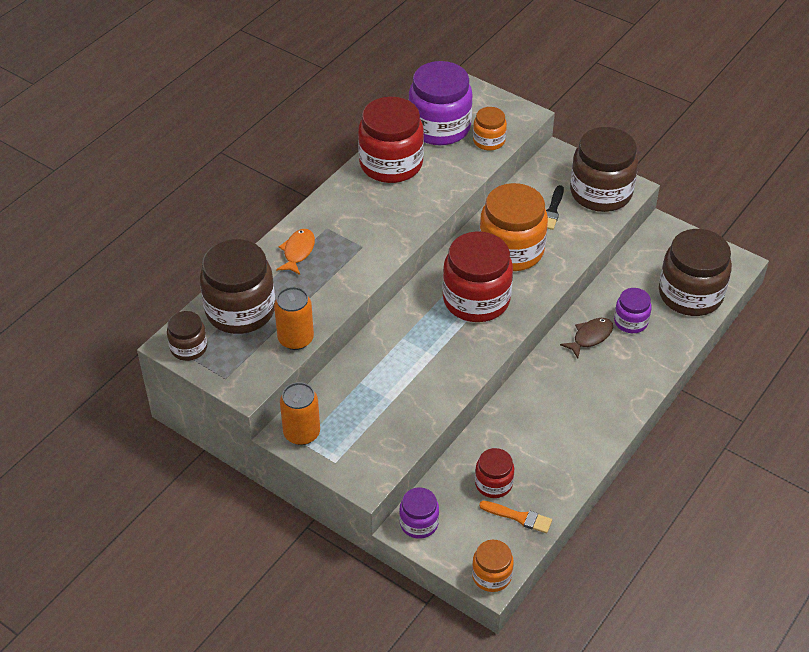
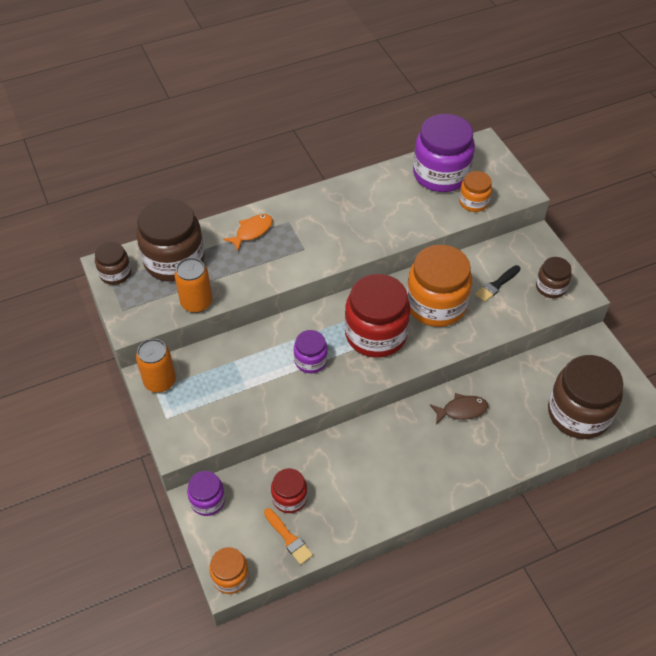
camera: 30 degrees right, 5 degrees up
(391, 164) = (378, 189): red jar -> none
(601, 192) = (551, 287): brown jar -> brown jar, size x0.52
(630, 322) = (507, 413): purple jar -> purple jar (310, 360)

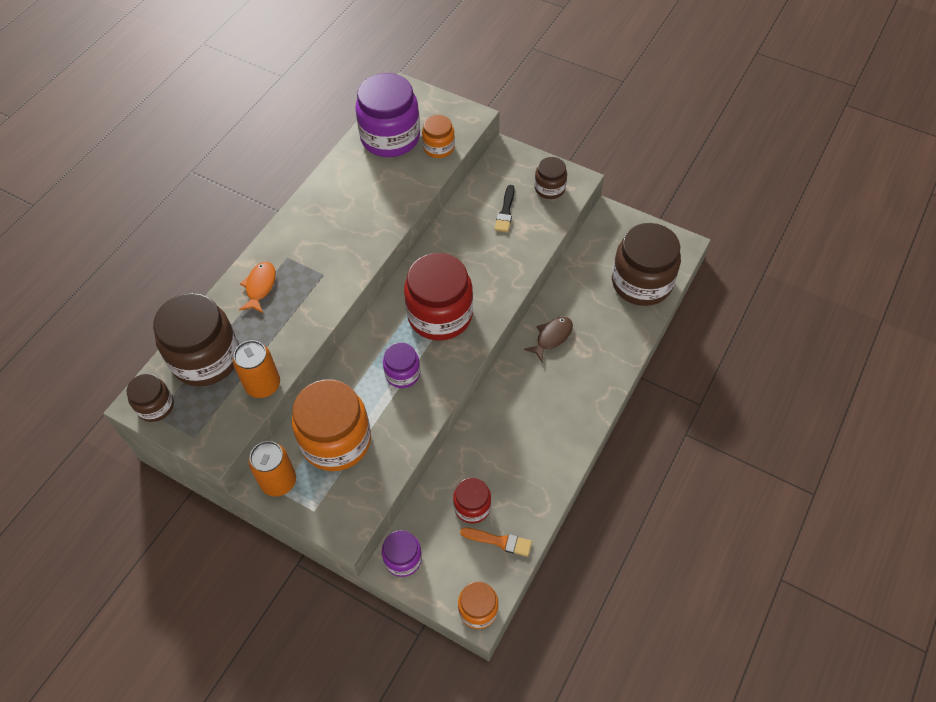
camera: 35 degrees left, 5 degrees up
(436, 304) = (469, 258): orange jar -> orange jar (336, 440)

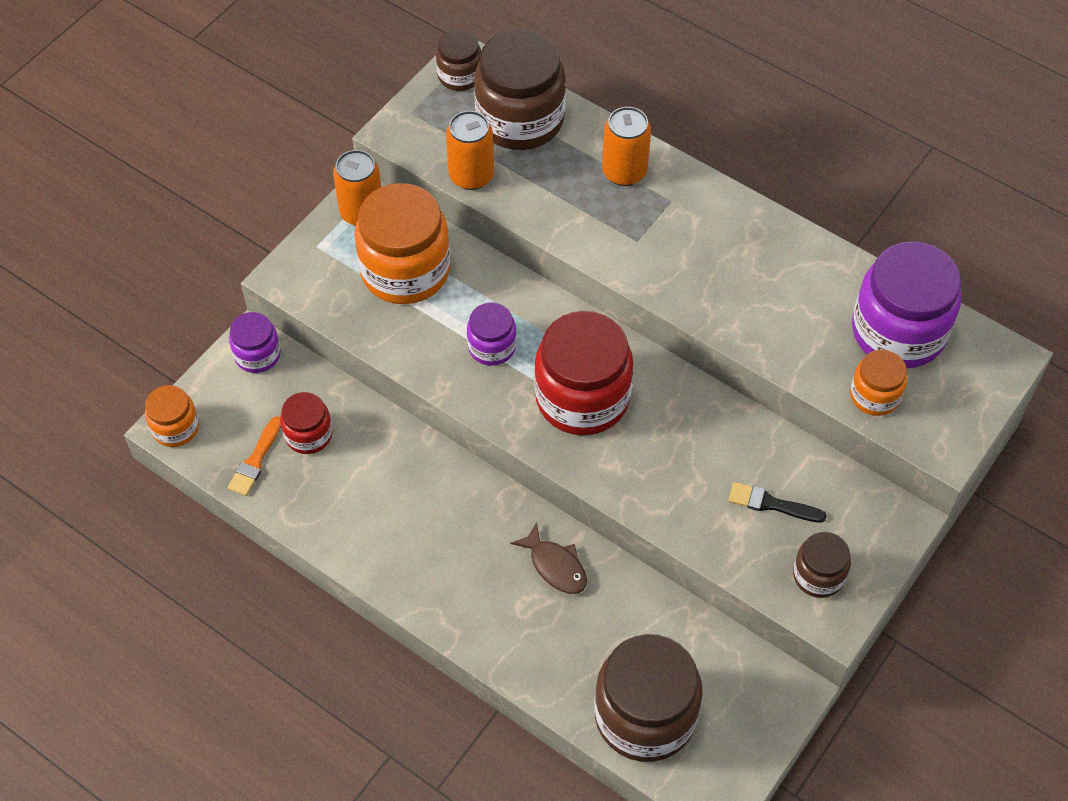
camera: 95 degrees right, 0 degrees up
(260, 286) = (624, 172): orange fish -> orange can

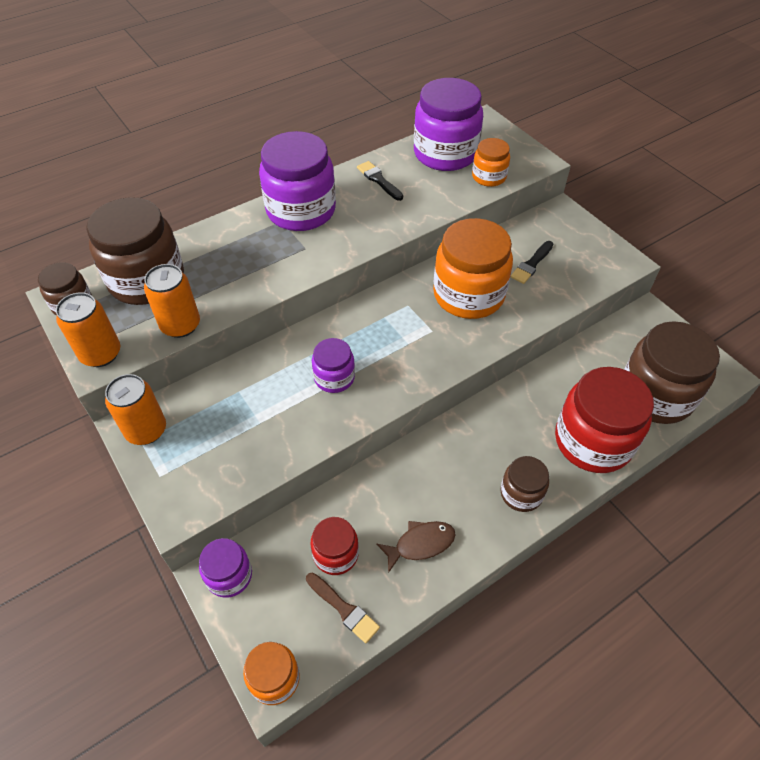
camera: 70 degrees left, 5 degrees down
(255, 460) = (344, 609): orange brush -> brown brush
(405, 270) = (227, 415): orange jar -> orange jar (468, 295)
(555, 566) = (522, 411): brown fish -> brown fish (420, 544)
(582, 398) = (406, 336): red jar -> red jar (593, 441)
(624, 172) = (239, 237): orange can -> orange can (101, 354)
(699, 213) = (301, 210): none -> purple jar
(800, 273) = (379, 180): none -> black brush
(818, 575) = (591, 259): brown jar -> brown jar (521, 493)

